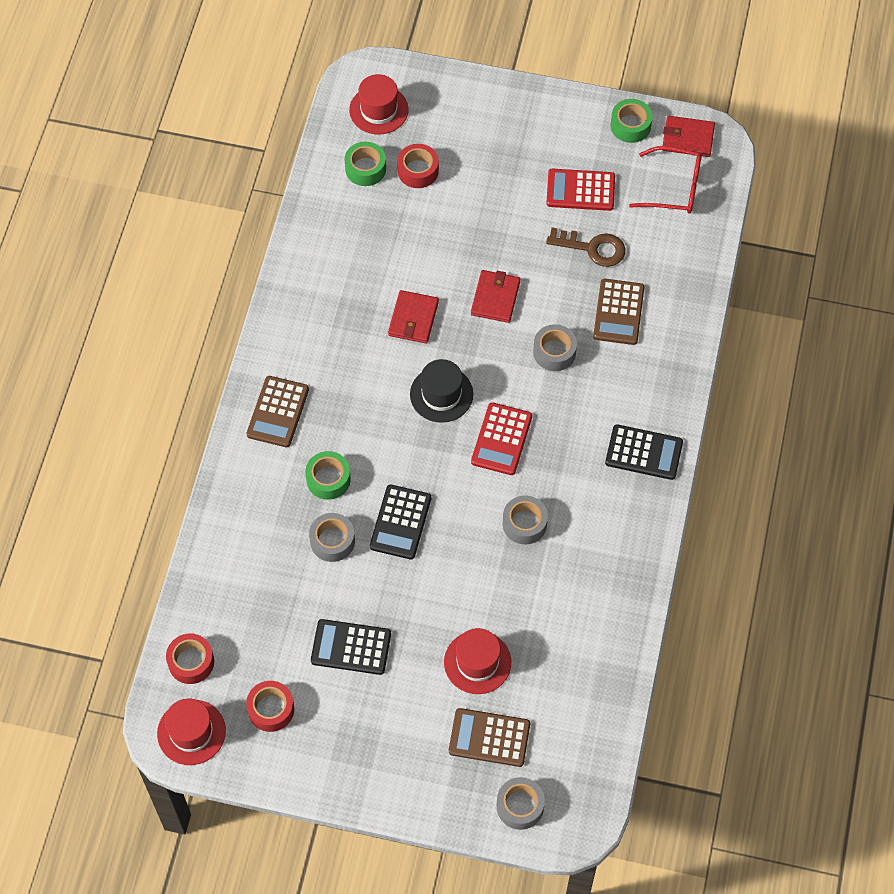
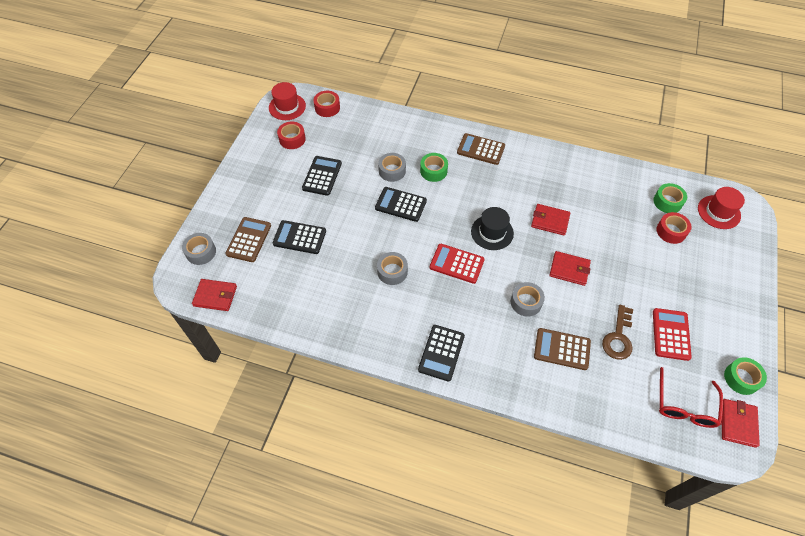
camera: 95 degrees right, 5 degrees down
(477, 662) = (299, 237): red hat -> black calculator
(595, 764) = (215, 296): none -> red wallet

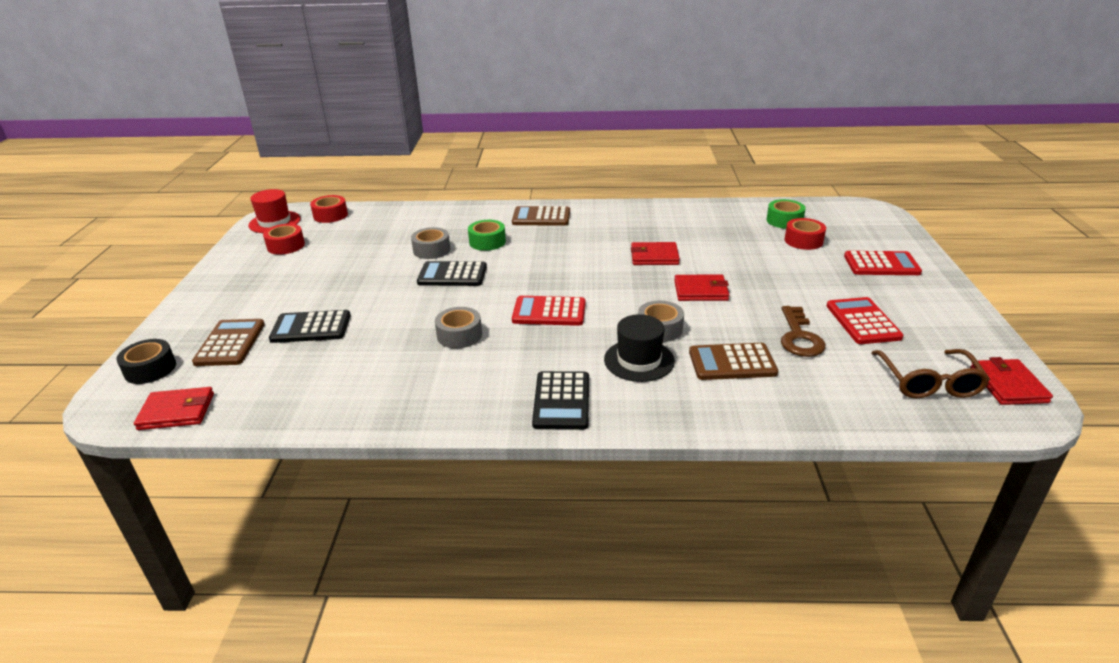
camera: 15 degrees left, 25 degrees down
(201, 252) = (150, 369): grey tape -> black tape
(322, 176) = (334, 269): black calculator -> none
(492, 232) = (585, 277): black hat -> black hat (639, 360)
(685, 405) = (928, 382): red glasses -> brown glasses
(717, 276) = (881, 264): none -> red calculator
(719, 212) = (846, 219): red hat -> none
(741, 378) = (977, 343): green tape -> none

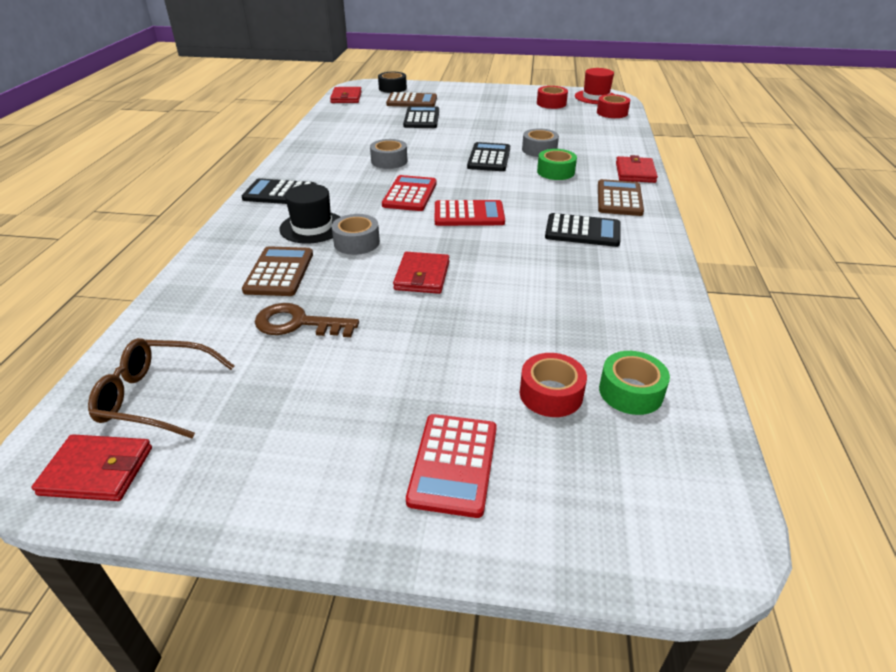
camera: 95 degrees right, 5 degrees up
(602, 231) = (582, 231): none -> black calculator
(654, 256) = (512, 257): red wallet -> red wallet (635, 172)
(863, 321) = (302, 384): red calculator -> red calculator (469, 214)

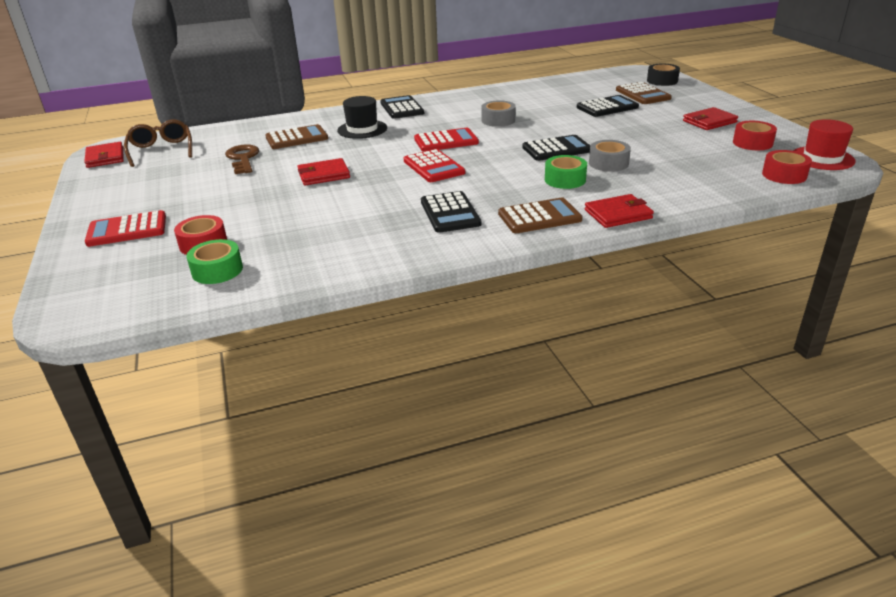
camera: 65 degrees right, 5 degrees down
(346, 97) = (608, 75): red wallet -> red wallet (709, 121)
(356, 242) = (353, 146): grey tape -> none

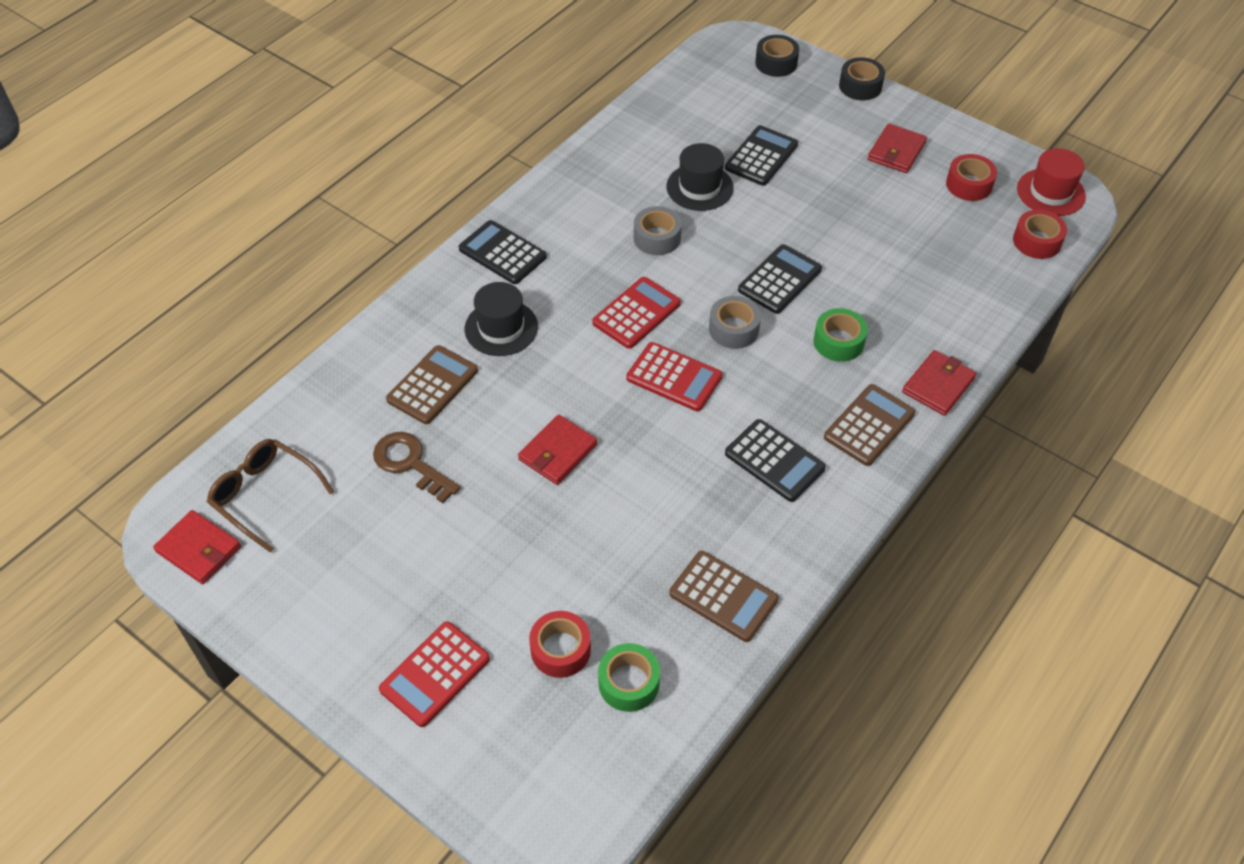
camera: 35 degrees left, 20 degrees up
(551, 110) = (699, 187): none -> black hat
(608, 163) = (857, 288): grey tape -> grey tape (733, 329)
(642, 94) = (778, 108): brown calculator -> brown calculator (723, 596)
(712, 96) = (860, 86): none -> black tape

